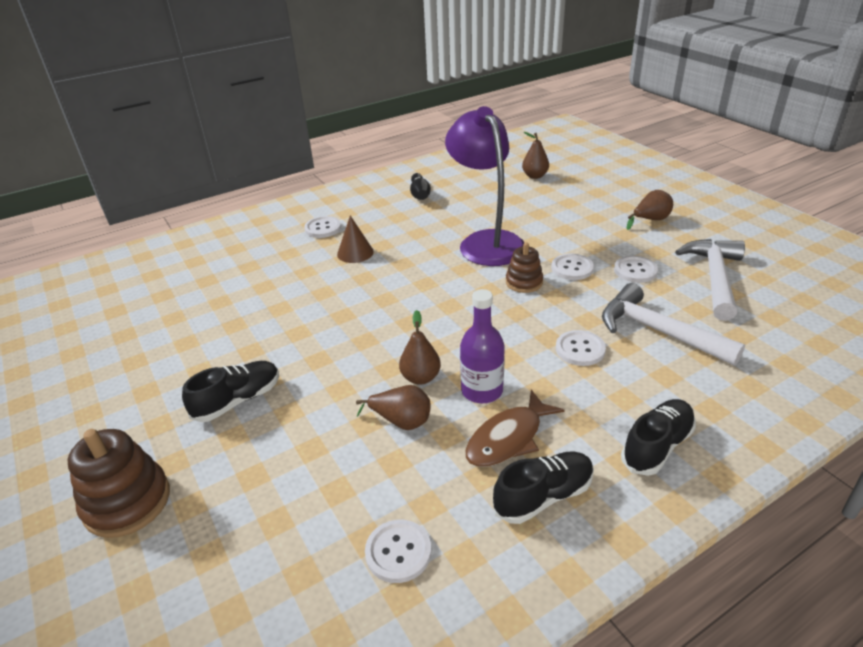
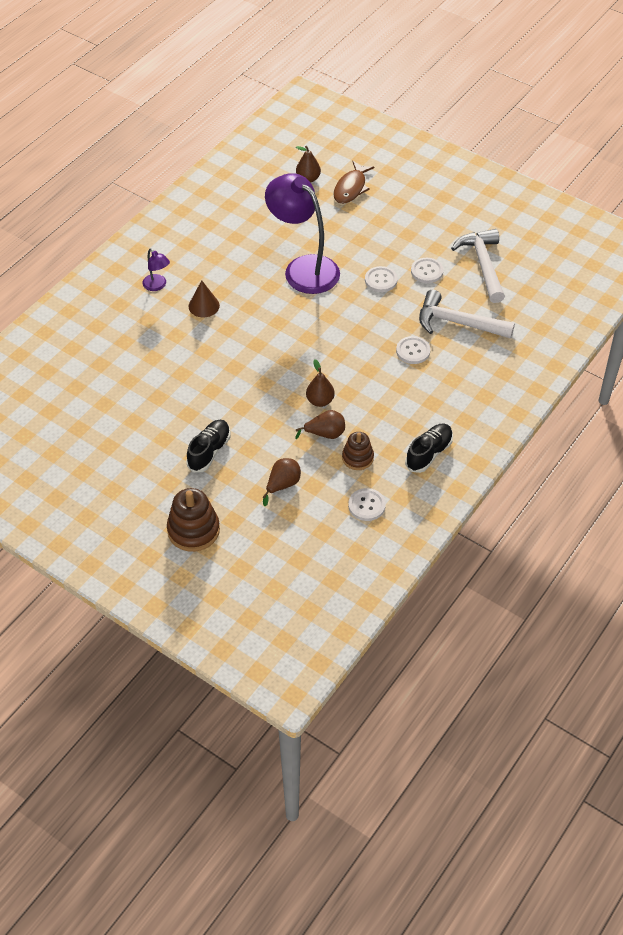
camera: 25 degrees left, 15 degrees up
(323, 228) = (157, 286): white button -> purple lamp
(420, 194) = (217, 225): black bowling pin -> none
(482, 391) = (364, 399): purple bottle -> none
(508, 438) = (395, 426): brown fish -> brown fish (351, 188)
(524, 282) = (351, 303): brown stacking toy -> brown stacking toy (357, 458)
(650, 220) = (422, 214): brown pear -> brown pear (282, 485)
(657, 446) = (479, 406): black shoe -> none

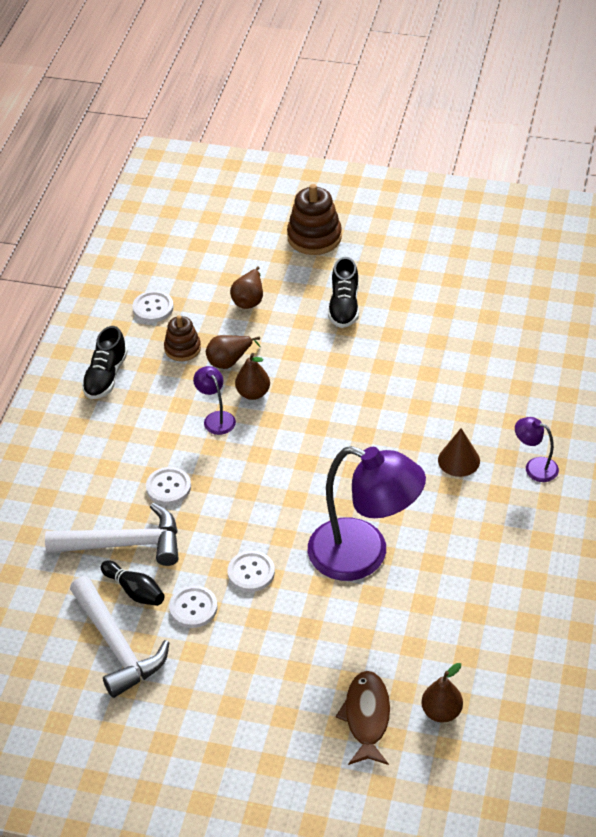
camera: 160 degrees right, 5 degrees down
(357, 390) = (216, 418): none -> purple lamp
(460, 292) = (135, 591): none -> black bowling pin

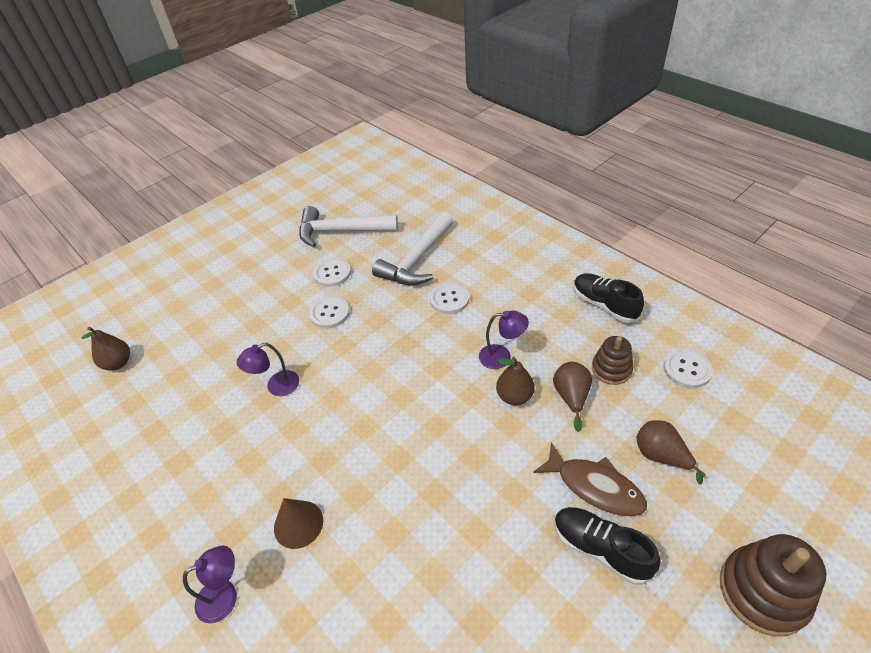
camera: 125 degrees right, 0 degrees up
(135, 591) = (373, 252): black bowling pin -> none
(364, 555) = (276, 387): purple lamp -> purple lamp, size x0.43
(366, 717) = (163, 322): brown fish -> brown fish (595, 486)

